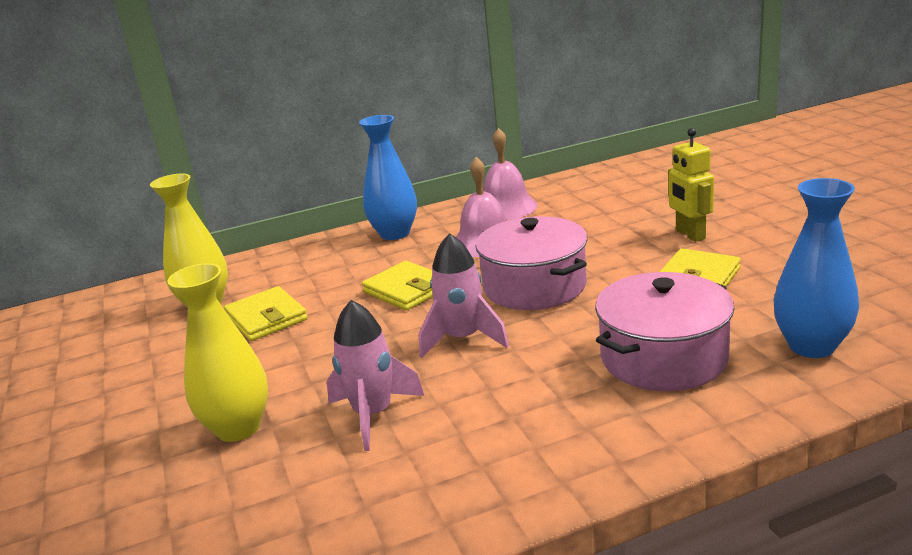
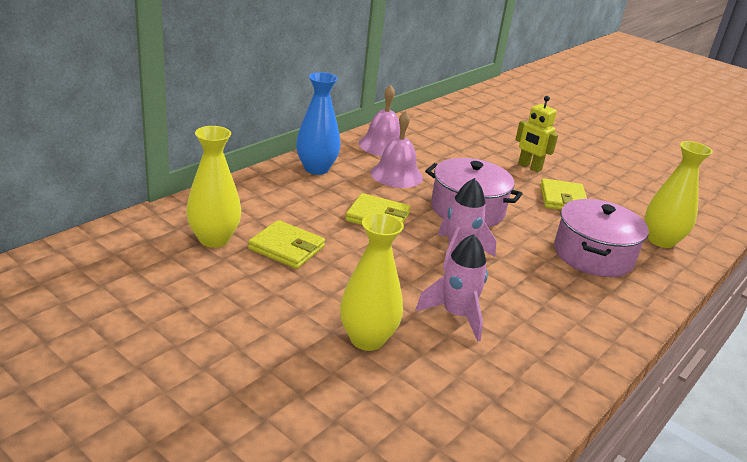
camera: 35 degrees left, 5 degrees up
(811, 346) = (661, 241): blue vase -> yellow vase

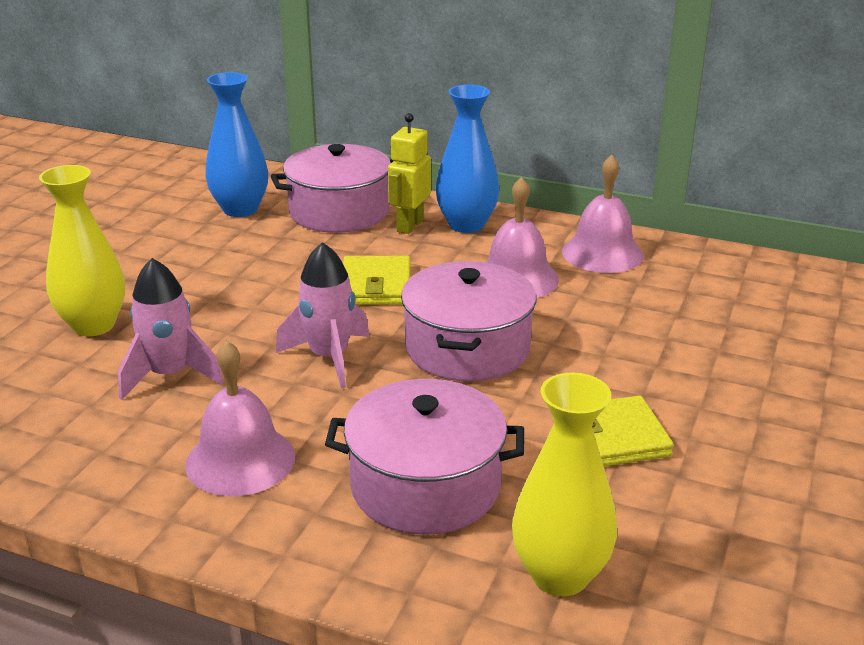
camera: 75 degrees right, 0 degrees up
(214, 239) = (240, 209): yellow vase -> blue vase
(257, 203) = (339, 212): none -> pink pot
(287, 248) = (252, 247): yellow wallet -> none
(529, 167) = (704, 390): yellow robot -> yellow robot (409, 225)
(560, 306) = (240, 460): none -> pink bell

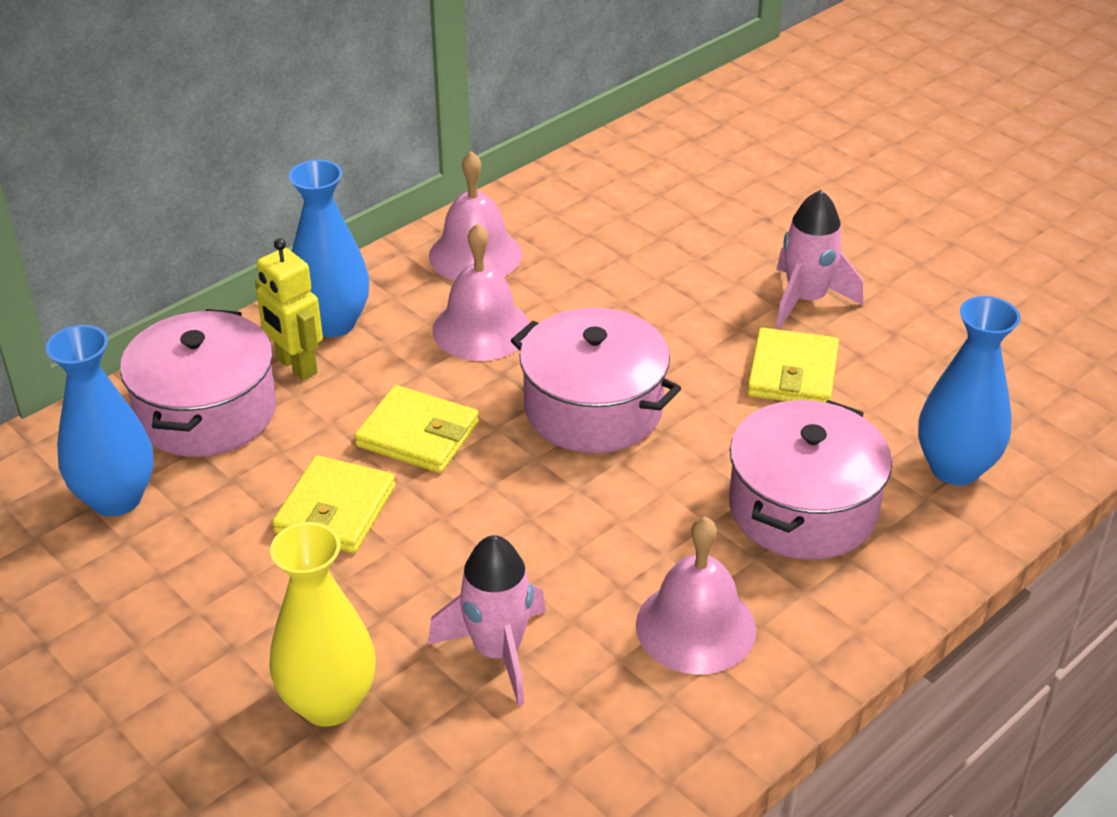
camera: 65 degrees left, 10 degrees up
(276, 278) = (335, 510): none -> yellow wallet
(329, 357) = (545, 512): pink rocket -> pink rocket (806, 300)
(560, 575) = (955, 468): yellow vase -> blue vase

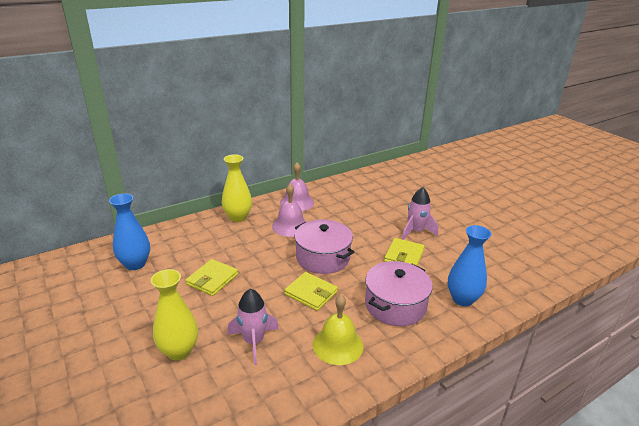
camera: 10 degrees right, 10 degrees down
(207, 412) = (181, 240): pink pot -> none
(296, 366) = (219, 229): yellow robot -> none
(333, 323) = (238, 217): blue vase -> yellow vase
(418, 434) = (253, 258): yellow wallet -> yellow wallet (311, 293)
(695, 627) = (338, 345): pink bell -> yellow bell

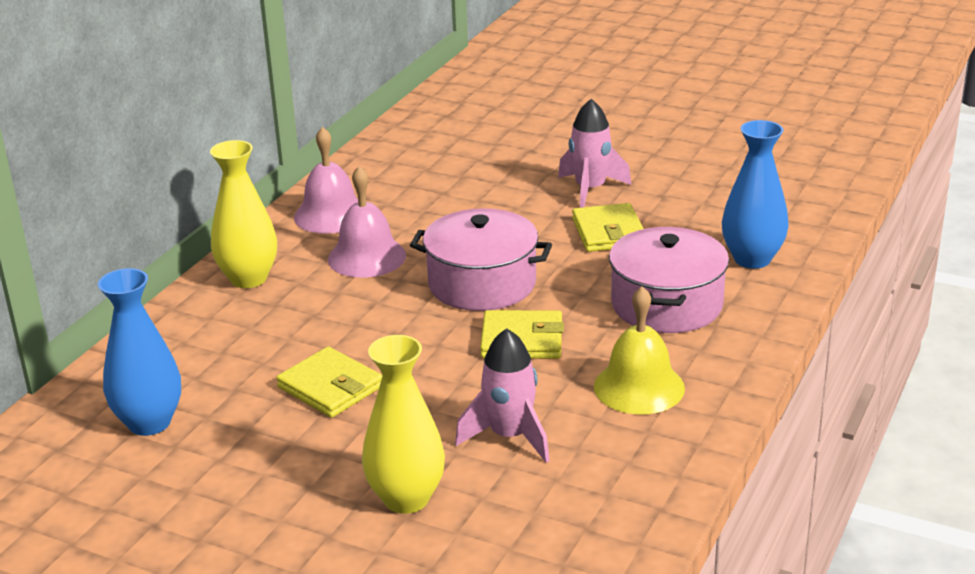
camera: 30 degrees left, 0 degrees up
(212, 279) = (330, 387): yellow wallet -> yellow wallet turned 45 degrees counterclockwise

